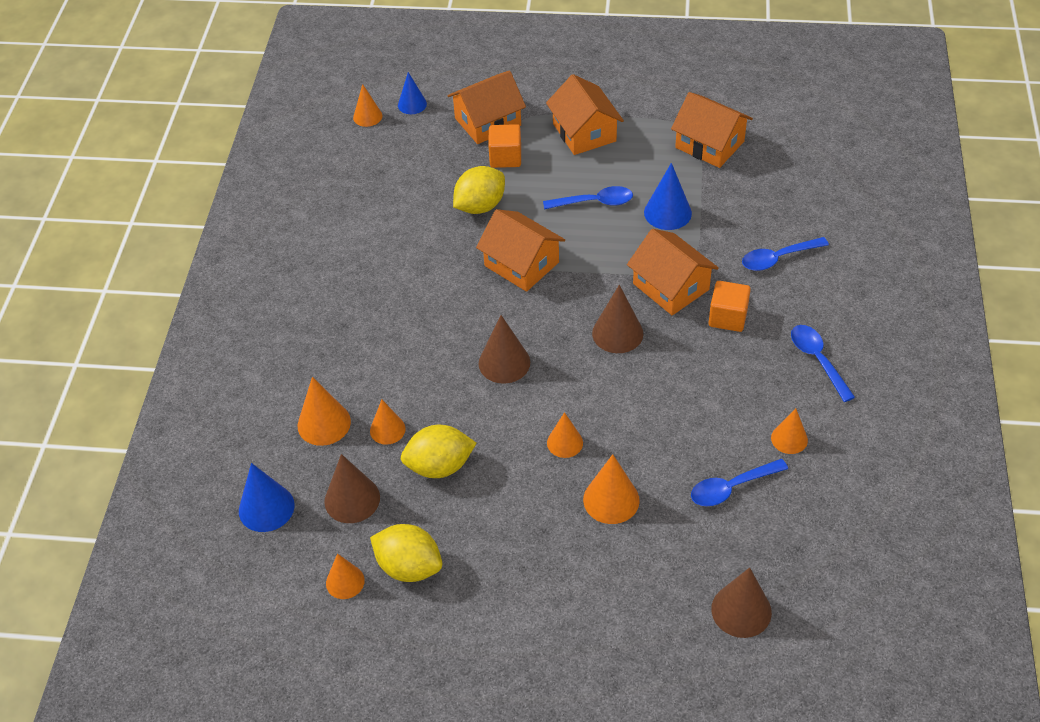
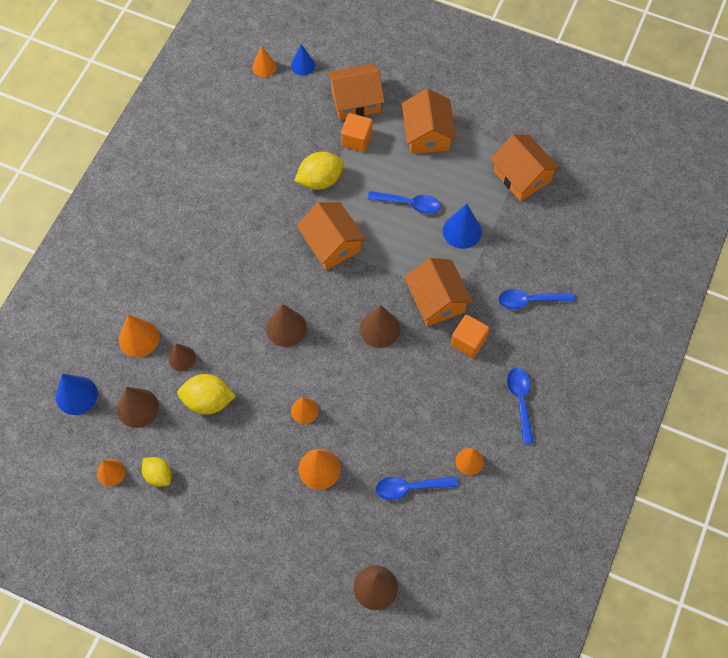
camera: 15 degrees right, 15 degrees up
(387, 429) = (182, 358): orange cone -> brown cone
(409, 567) = (158, 475): yellow lemon -> yellow lemon, size x0.65

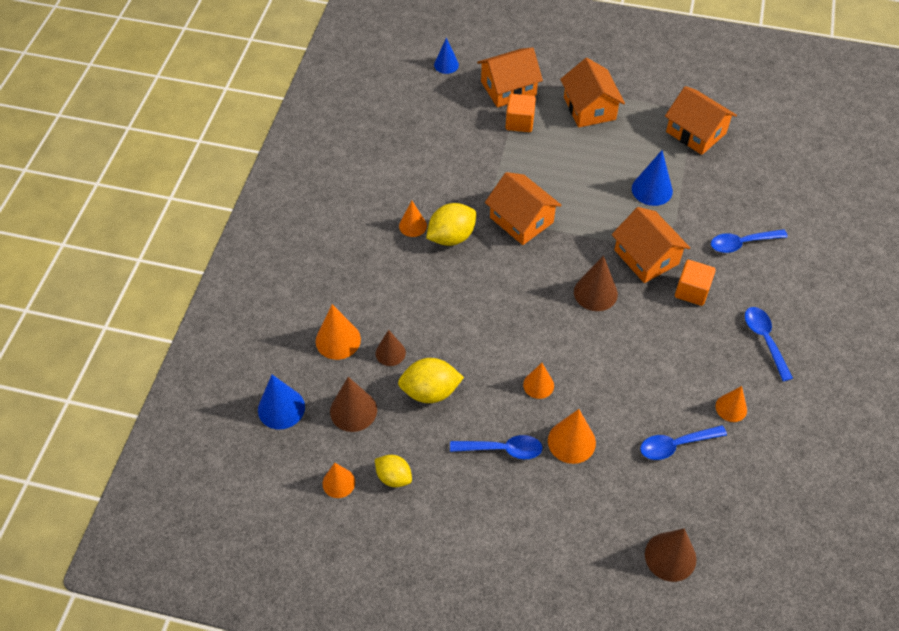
camera: 10 degrees left, 10 degrees down
(264, 67) = (407, 71): orange cone -> orange cone (412, 226)
(286, 328) = (496, 306): brown cone -> none
(320, 180) = (492, 163): yellow lemon -> yellow lemon (451, 237)
(409, 204) = (590, 172): blue spoon -> blue spoon (502, 449)

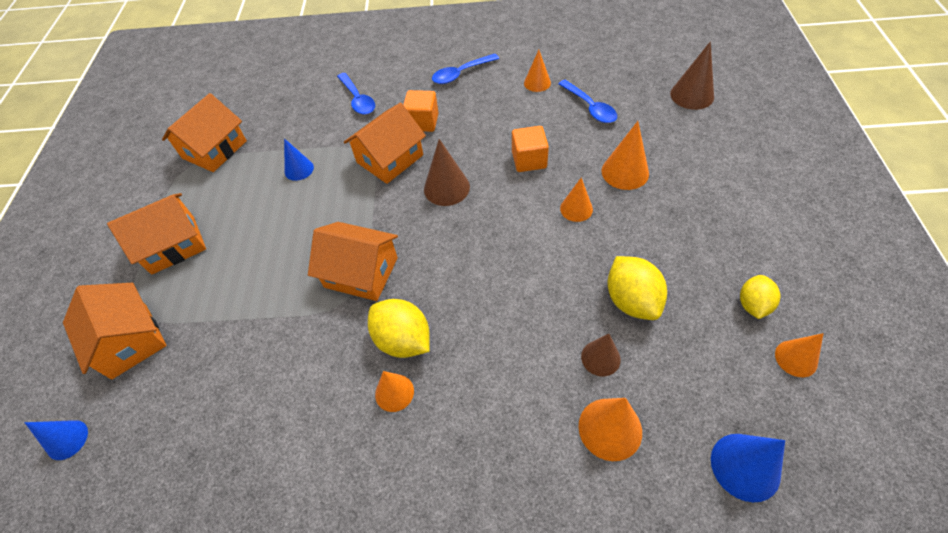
camera: 100 degrees left, 0 degrees up
(353, 410) = (698, 374): brown cone -> none
(502, 449) = (663, 220): blue spoon -> none
(519, 122) = (196, 312): orange cube -> orange cube (529, 160)
(521, 220) = (361, 272): orange house -> orange house turned 75 degrees clockwise
(652, 190) = (299, 169): blue cone -> blue cone, size x0.67

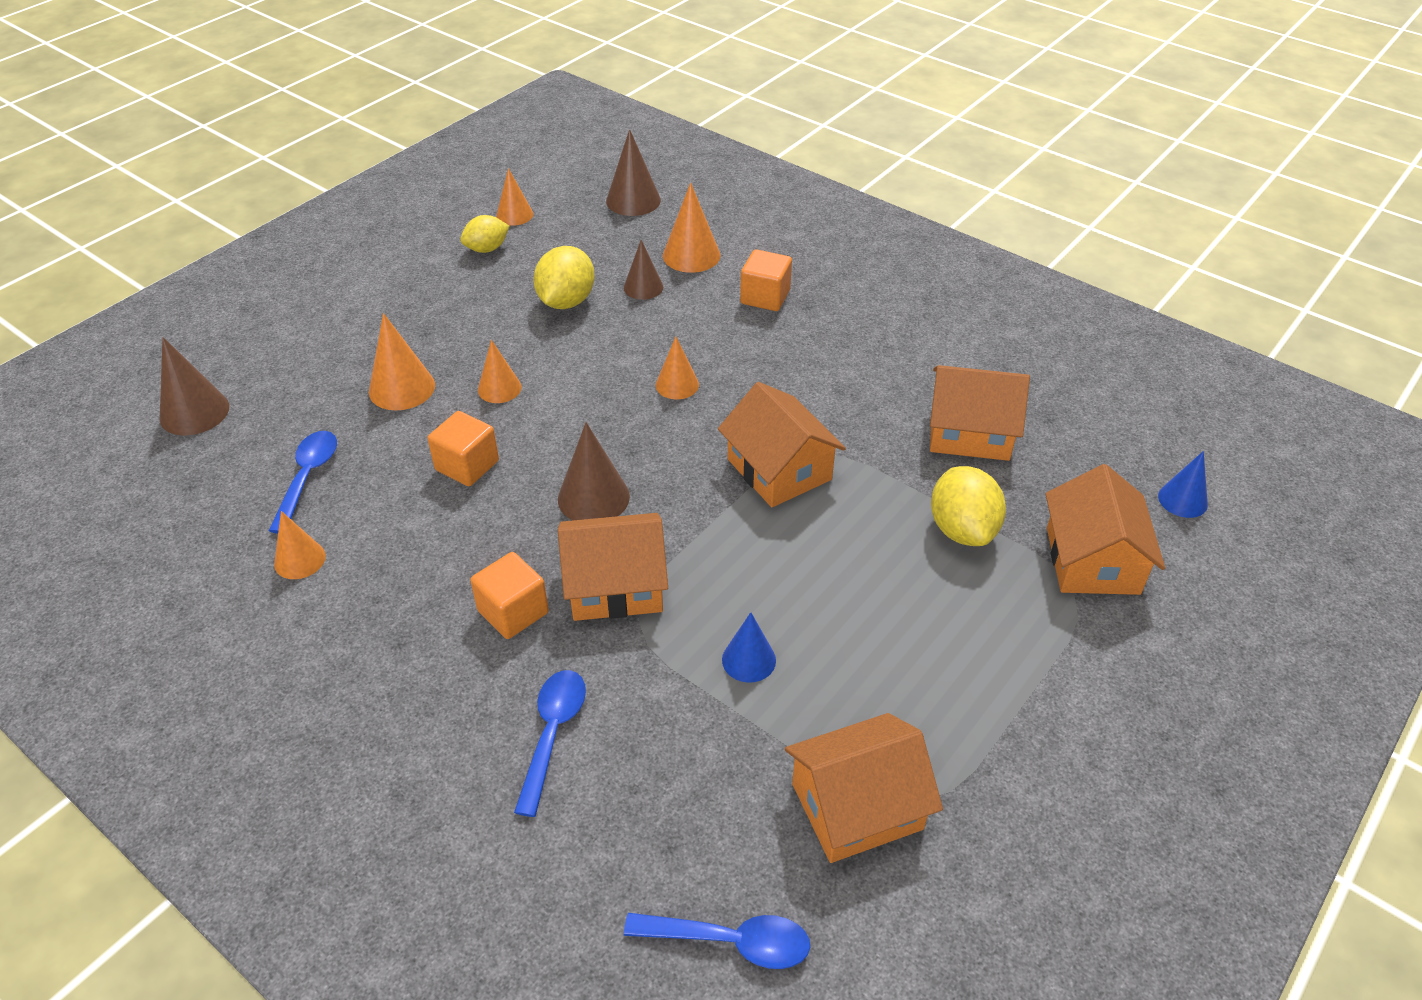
camera: 145 degrees left, 10 degrees down
(173, 245) = (997, 657): orange house -> orange house (970, 432)
(394, 392) = (833, 359): orange cone -> orange cone (677, 385)
(403, 340) = (791, 389): yellow lemon -> yellow lemon (962, 529)
(461, 74) = (359, 660): blue spoon -> blue spoon (730, 941)
(502, 424) = (765, 297): none -> orange cube
(745, 466) = (633, 200): blue cone -> brown cone

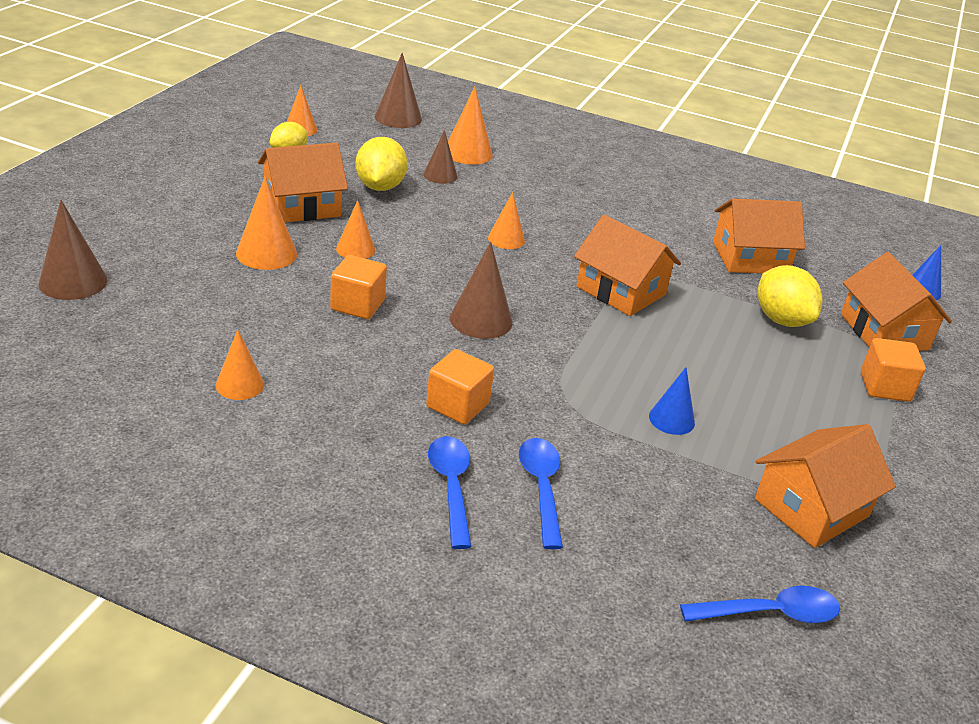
camera: 20 degrees left, 10 degrees down
(307, 478) = (213, 323): blue spoon -> blue spoon (451, 487)
(615, 585) = (534, 379): orange house -> orange house (302, 206)
(765, 297) = (543, 178): orange cube -> orange cube (884, 387)

